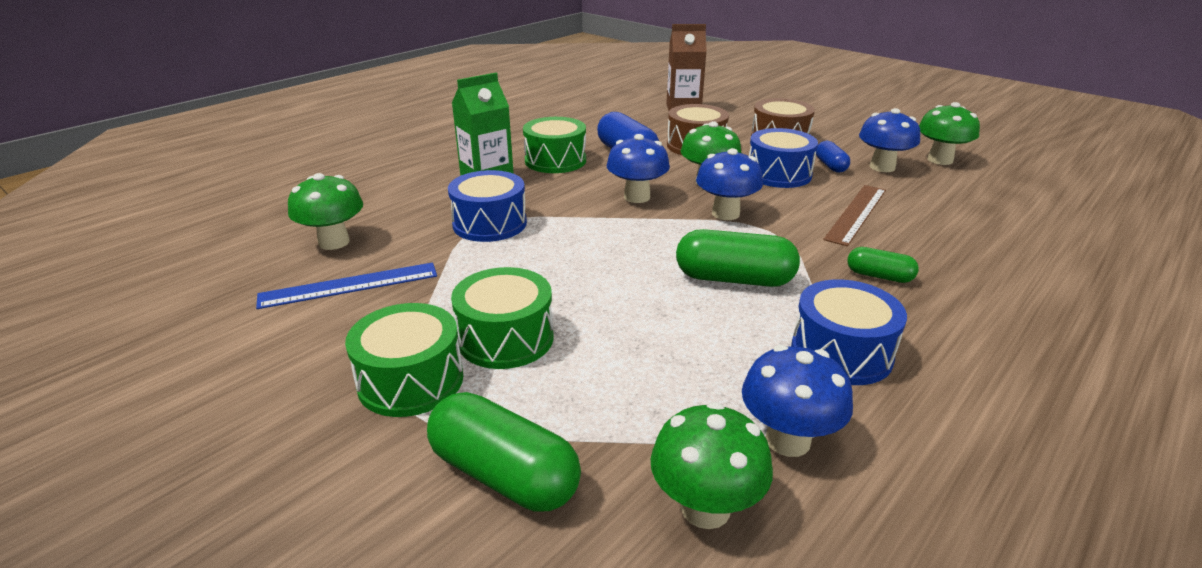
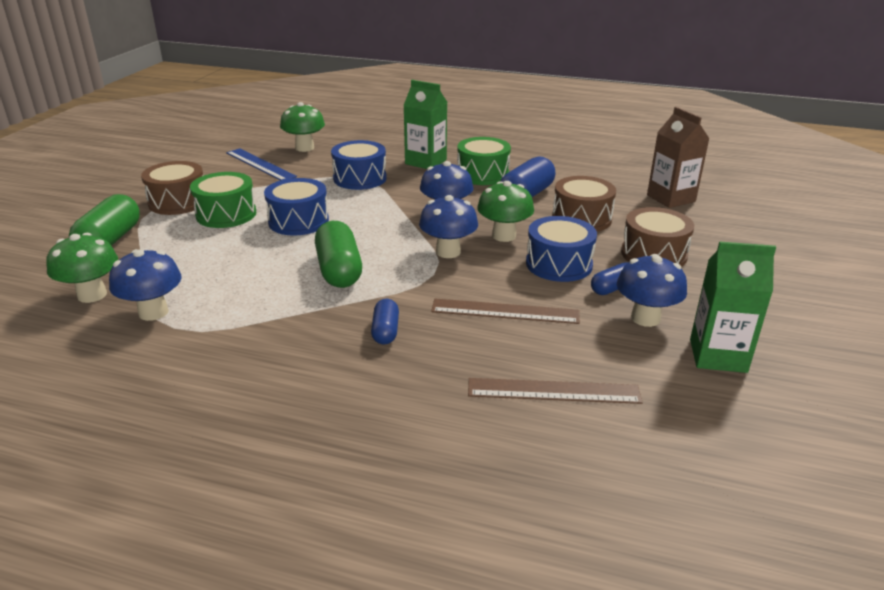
camera: 65 degrees right, 0 degrees up
(411, 380) = (178, 202): green drum -> brown drum
(841, 353) = (257, 322): blue drum -> blue drum (298, 221)
(879, 276) = (385, 331): green capsule -> blue capsule
(940, 160) = (718, 356): green mushroom -> green carton
(987, 224) = (553, 391): none -> brown ruler

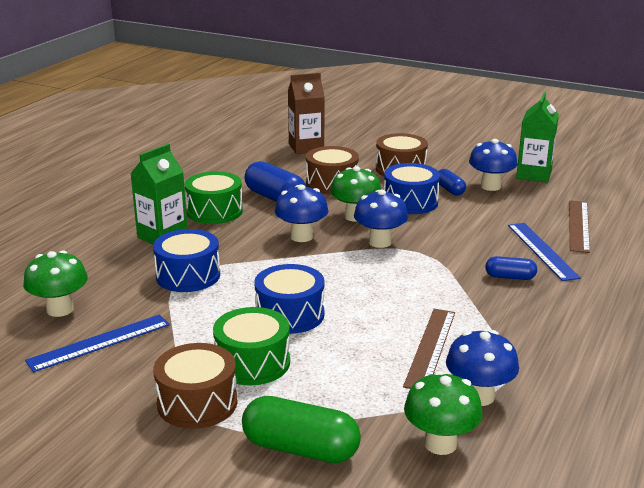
camera: 80 degrees left, 5 degrees down
(339, 270) = (405, 294): green capsule -> none
(462, 356) = (542, 251): none -> blue ruler
(505, 311) = (481, 229): brown ruler -> brown ruler (430, 348)

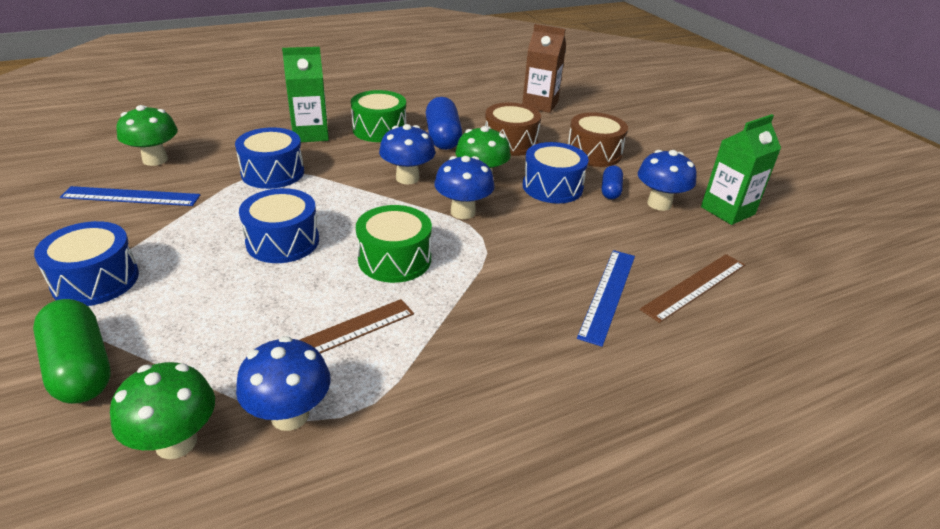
camera: 35 degrees right, 10 degrees up
(197, 403) = (95, 280): brown drum -> blue drum
(252, 363) = (186, 268): green drum -> green drum (394, 259)
(510, 277) = (528, 306): blue capsule -> none

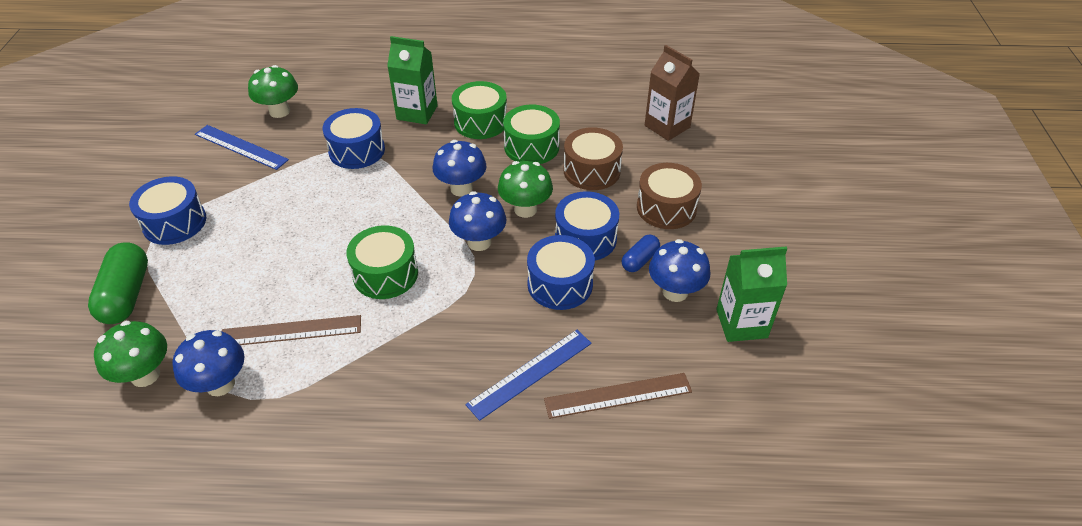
camera: 30 degrees right, 10 degrees up
(283, 241) = (316, 227): blue drum -> blue drum (560, 284)
(443, 137) = (531, 147): blue capsule -> green drum

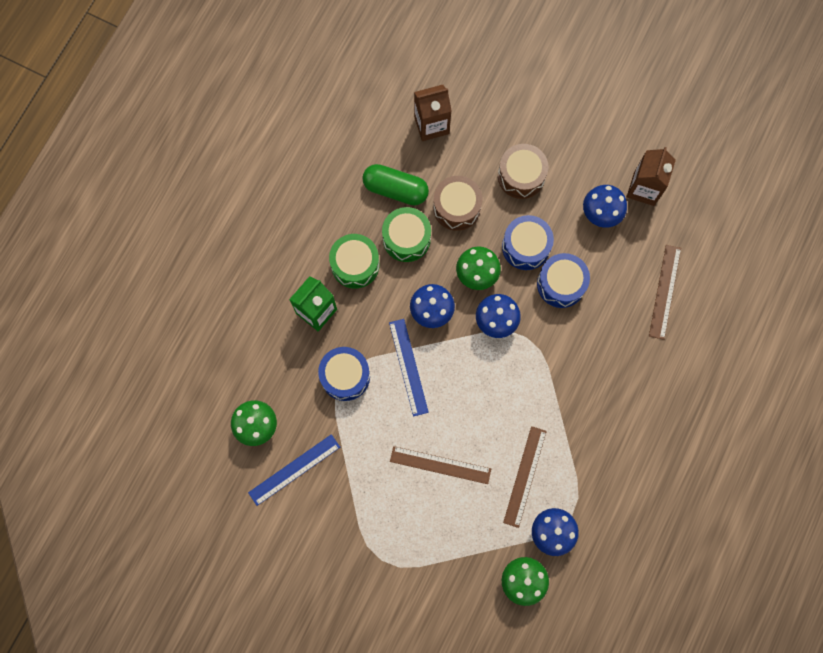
camera: 65 degrees left, 30 degrees up
(126, 295) = (437, 585): green capsule -> green capsule (395, 189)
(174, 222) = (370, 539): blue drum -> none
(281, 251) = (440, 465): none -> brown ruler
(385, 274) = (498, 397): green drum -> none
(530, 373) = (626, 336): blue ruler -> blue ruler (408, 367)
(640, 260) = (563, 221): blue capsule -> none
(741, 323) = (644, 188): green carton -> brown carton

